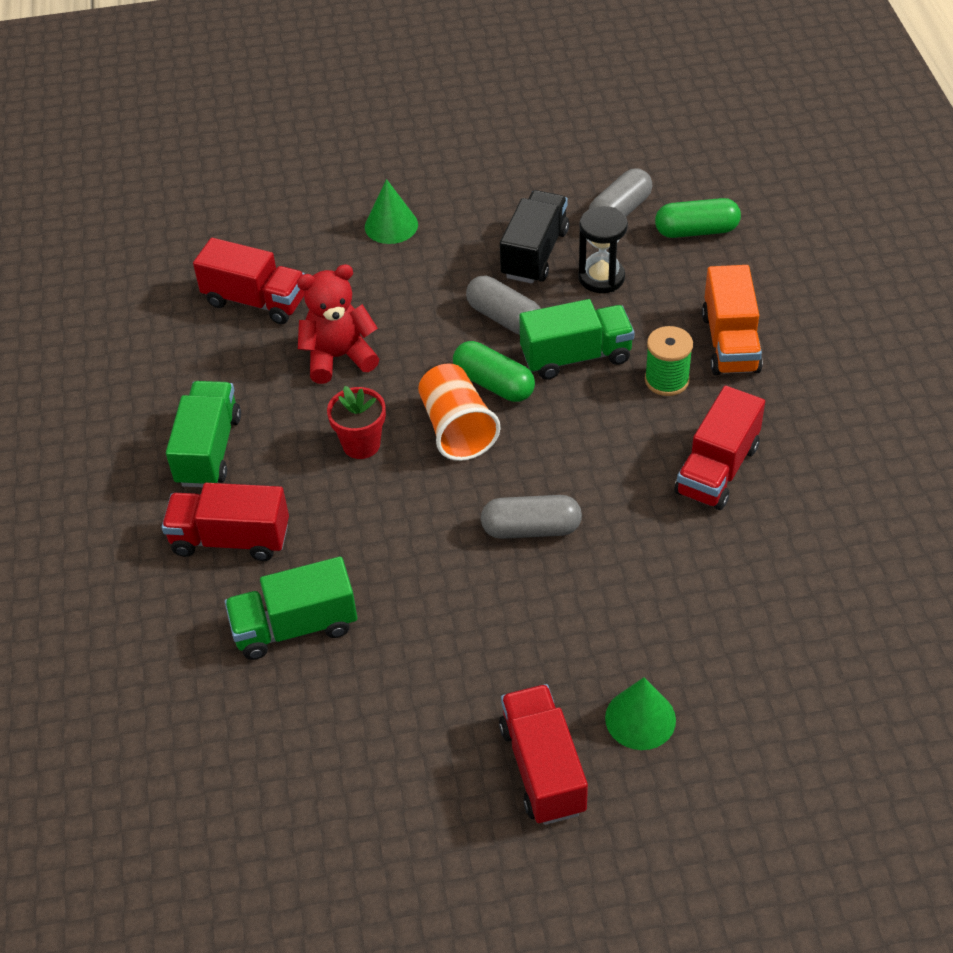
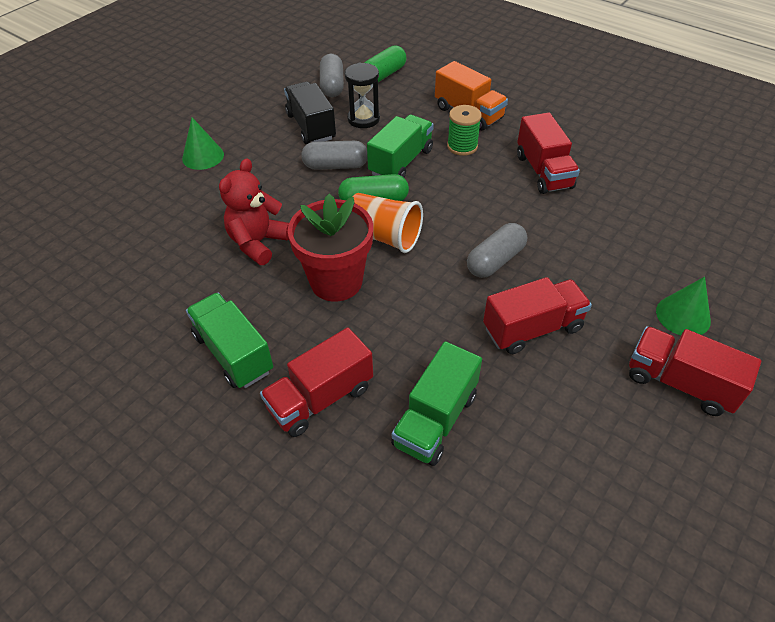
camera: 45 degrees left, 0 degrees up
(255, 301) = (157, 244): red truck -> red truck (532, 328)
(361, 444) = (336, 281): red flower pot -> red flower pot, size x1.67

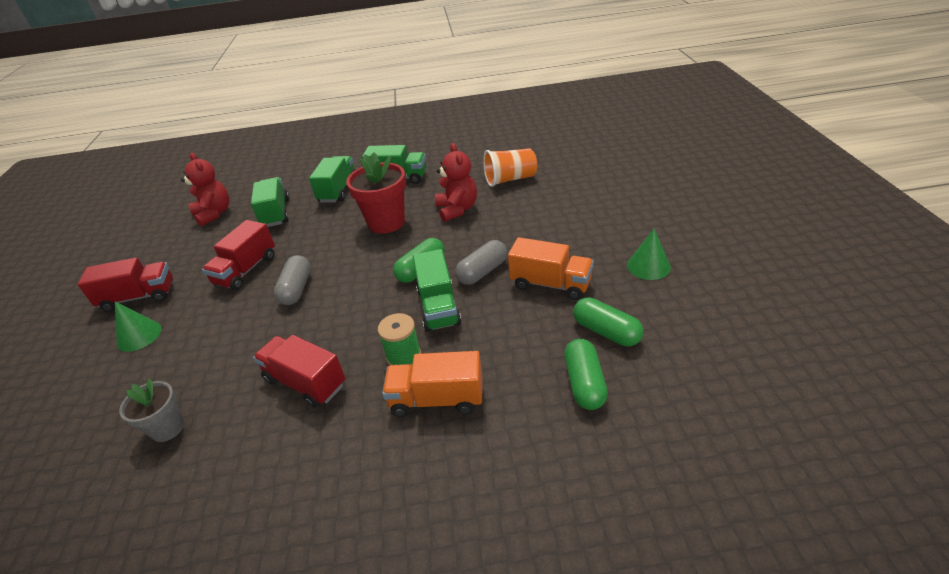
camera: 140 degrees right, 10 degrees down
(203, 156) = (578, 219): green cone -> green cone (648, 266)
(311, 127) = (550, 284): black truck -> orange truck
(320, 398) = (338, 190): red truck -> green truck
(332, 85) = (606, 331): grey capsule -> green capsule
(363, 119) = (522, 320): black hourglass -> none
(383, 236) = (387, 256): orange cup -> orange cup (510, 179)
(523, 511) = (214, 214): none -> red teddy bear
(663, 201) = (167, 428): none -> grey flower pot

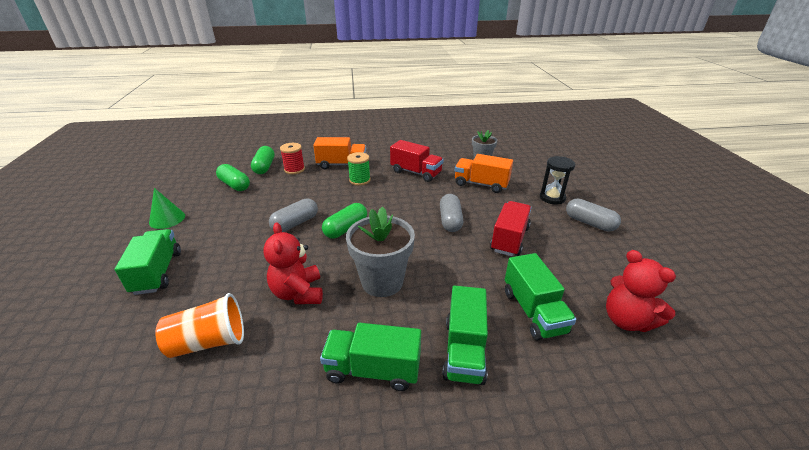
camera: 175 degrees right, 5 degrees down
(139, 297) = (589, 223): red truck -> grey capsule
(139, 335) = (552, 198): green cone -> black hourglass
(386, 222) = (382, 282): red flower pot -> grey flower pot
(438, 307) = (335, 202): green truck -> green truck (157, 272)
(523, 379) = (294, 169): none -> red spool
(550, 284) = (248, 211): orange truck -> orange truck (481, 184)

